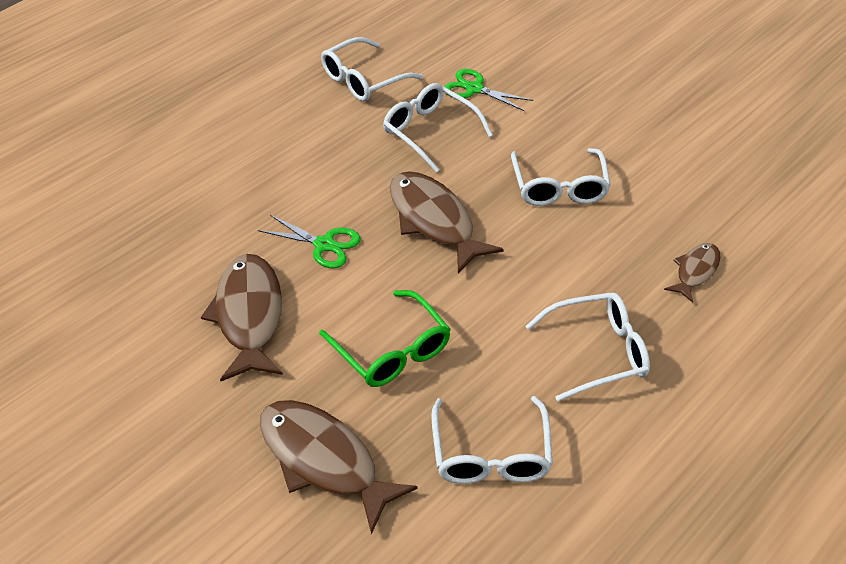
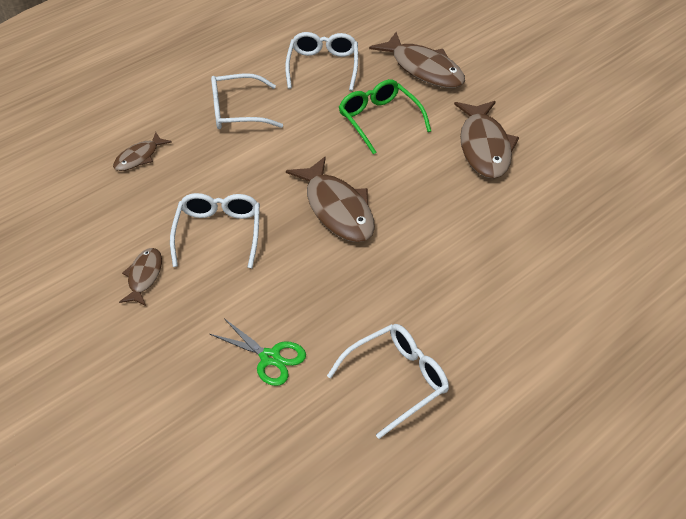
camera: 175 degrees left, 0 degrees up
(324, 244) = (431, 195): green scissors -> none
(430, 132) = (328, 302): white glasses -> none
(616, 142) = (144, 276): none -> brown fish

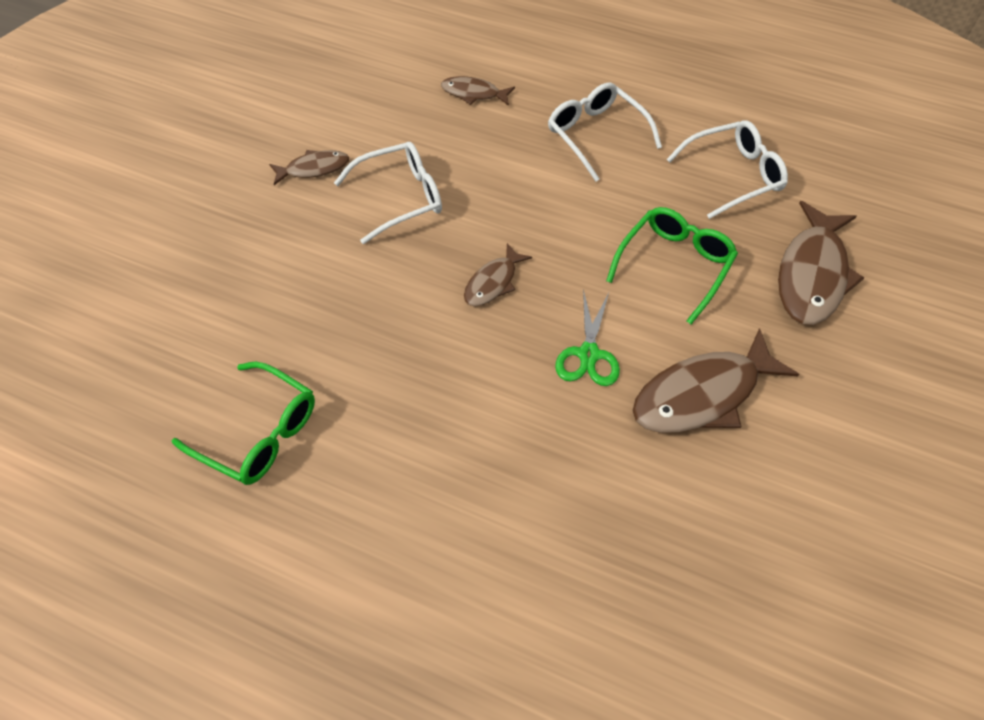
camera: 65 degrees right, 10 degrees up
(270, 357) = (249, 308): green scissors -> green scissors (588, 354)
(337, 209) = (493, 282): brown fish -> brown fish, size x0.54
(396, 381) = (258, 433): white glasses -> green glasses

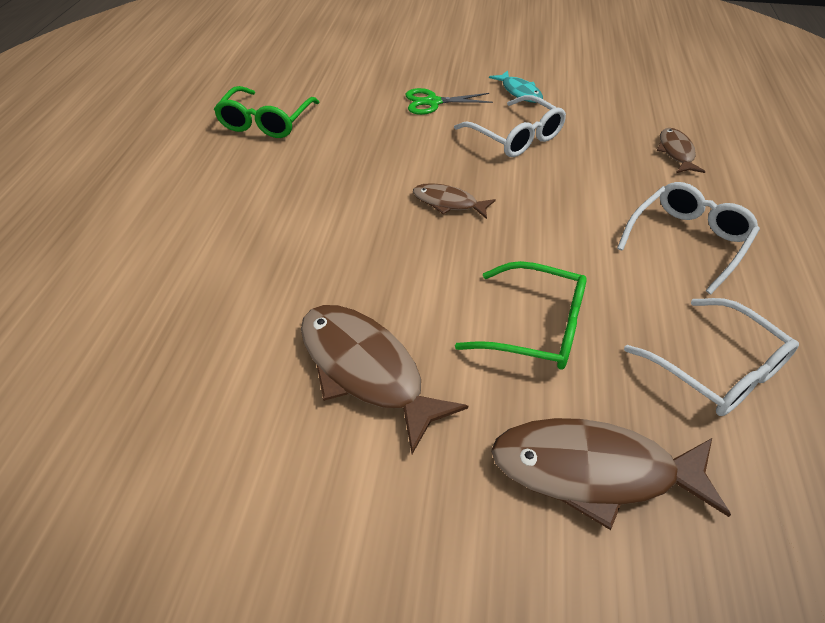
camera: 75 degrees right, 10 degrees down
(314, 169) = (519, 92): brown fish -> turquoise fish
(588, 354) = (389, 276): green scissors -> green scissors (433, 102)

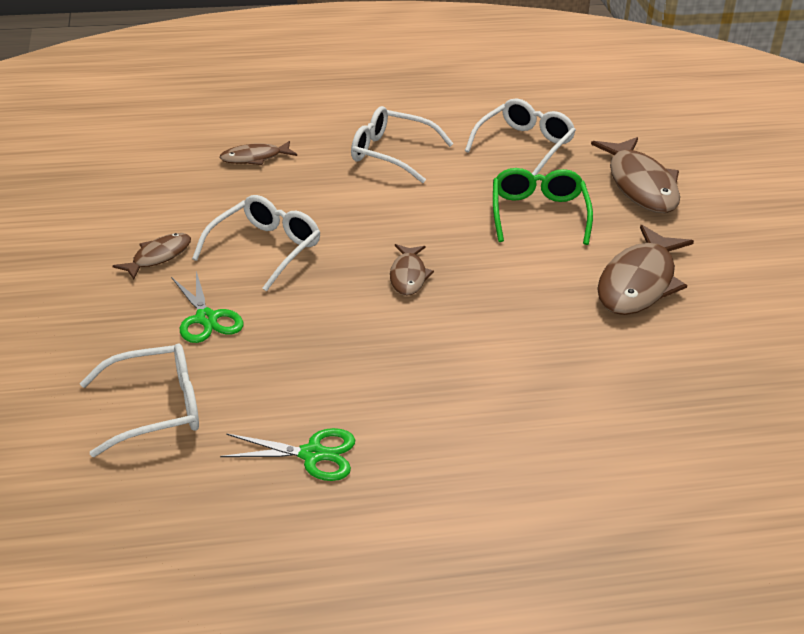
camera: 110 degrees left, 10 degrees down
(266, 122) = (312, 454): green glasses -> green scissors
(348, 77) = (155, 409): none -> white glasses
(519, 92) = (158, 257): turquoise fish -> brown fish

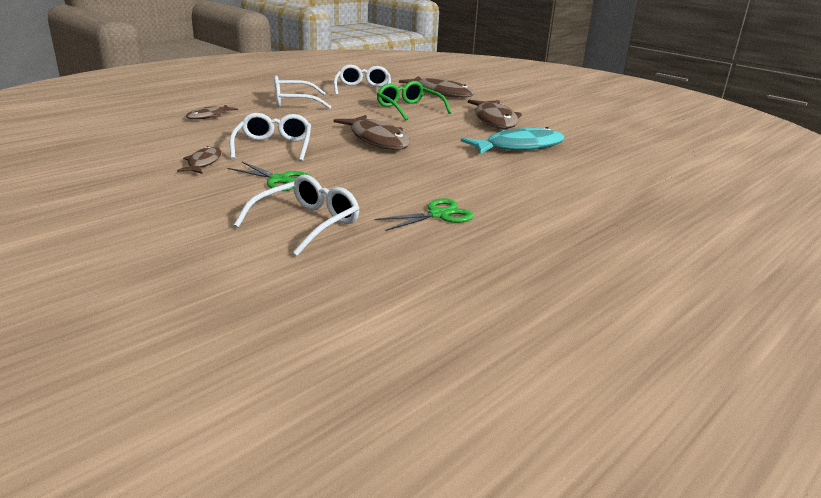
camera: 35 degrees left, 10 degrees down
(408, 276) = (377, 140): brown fish -> brown fish, size x1.84
(594, 359) = (519, 147): none -> turquoise fish

